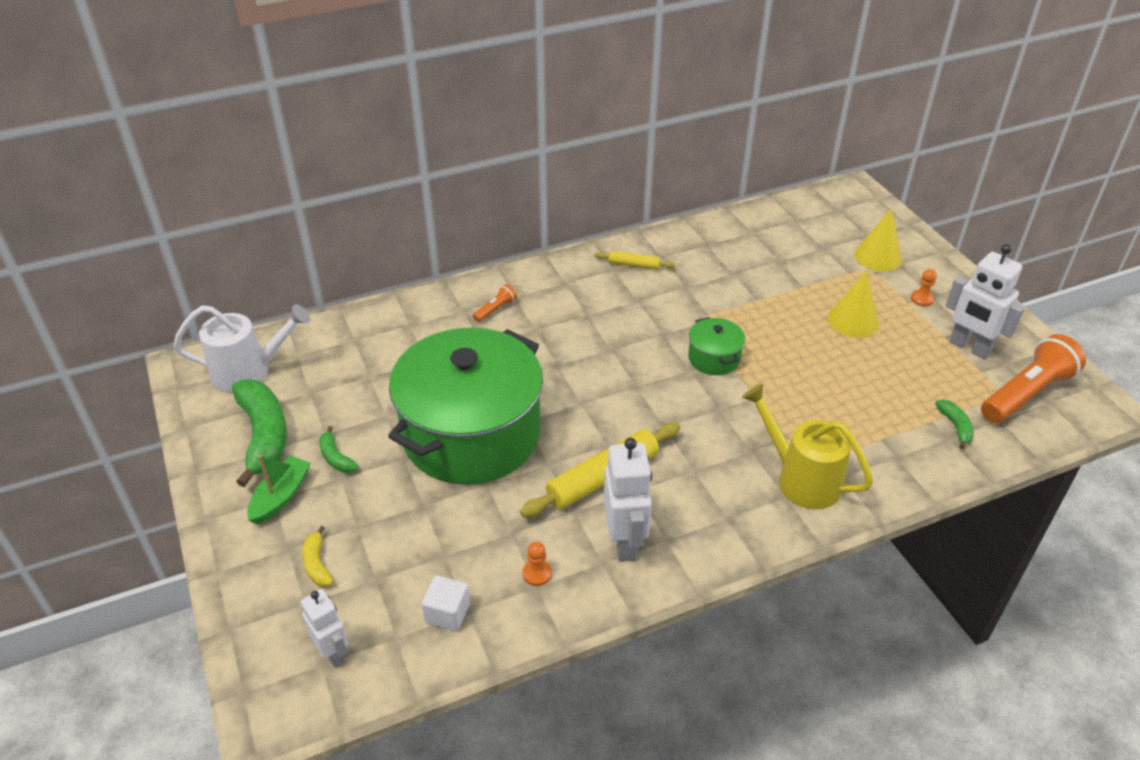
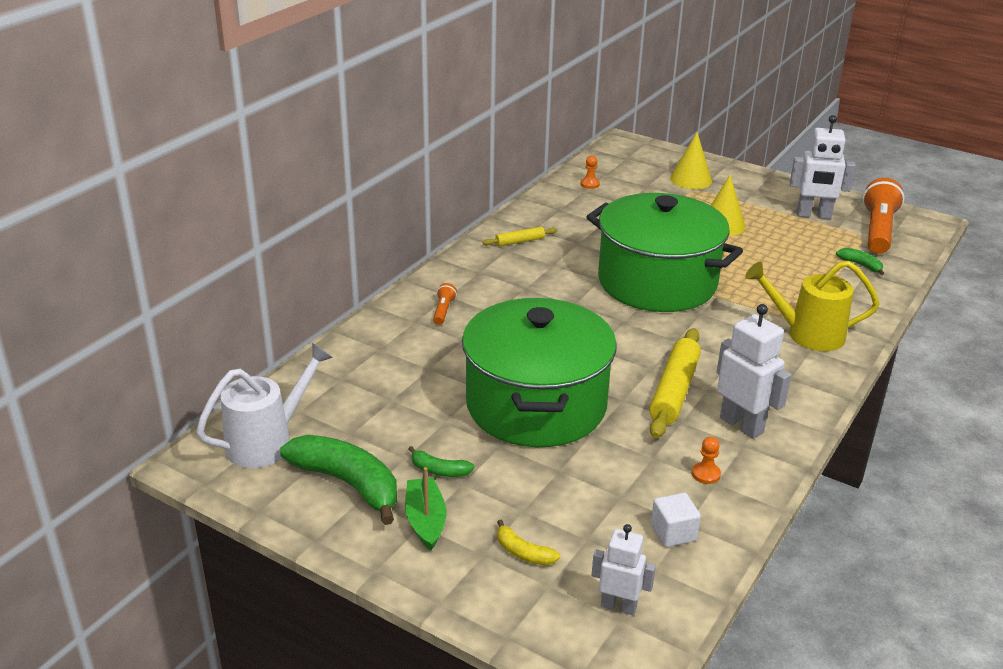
camera: 35 degrees left, 10 degrees down
(714, 358) = (657, 282): green pot -> green pot, size x2.45
(922, 299) = (750, 196): orange pawn -> orange pawn (590, 184)

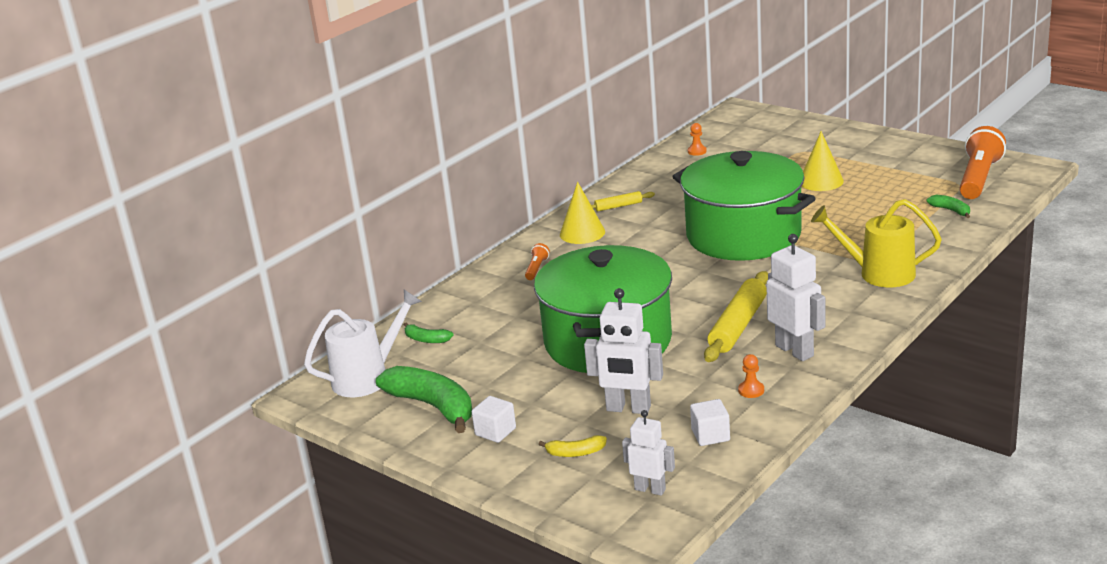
camera: 10 degrees right, 5 degrees down
(425, 520) = (495, 432): green boat -> white cube
(439, 470) = (513, 394): green banana -> green banana (426, 339)
(523, 553) = (575, 453): yellow banana -> yellow banana turned 45 degrees counterclockwise
(691, 179) = (799, 141): yellow cone -> yellow cone (582, 233)
(813, 215) = (916, 168): white robot -> white robot (628, 409)

